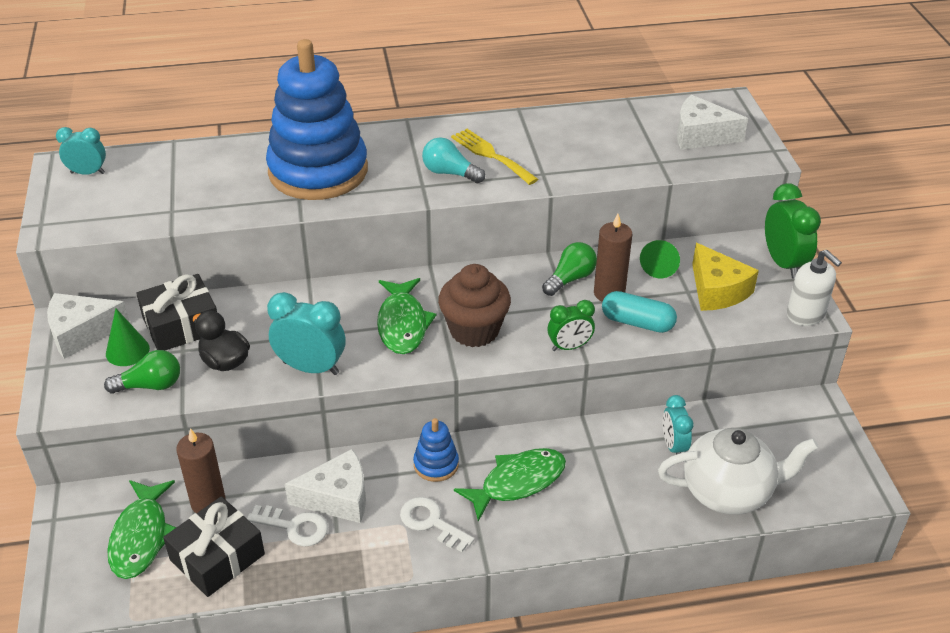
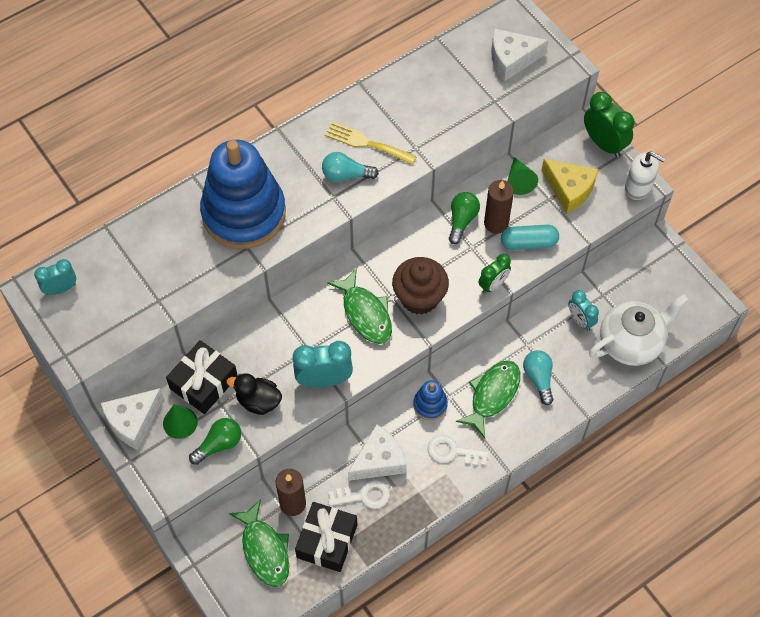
camera: 25 degrees left, 20 degrees up
(586, 486) = (538, 378): none -> turquoise light bulb

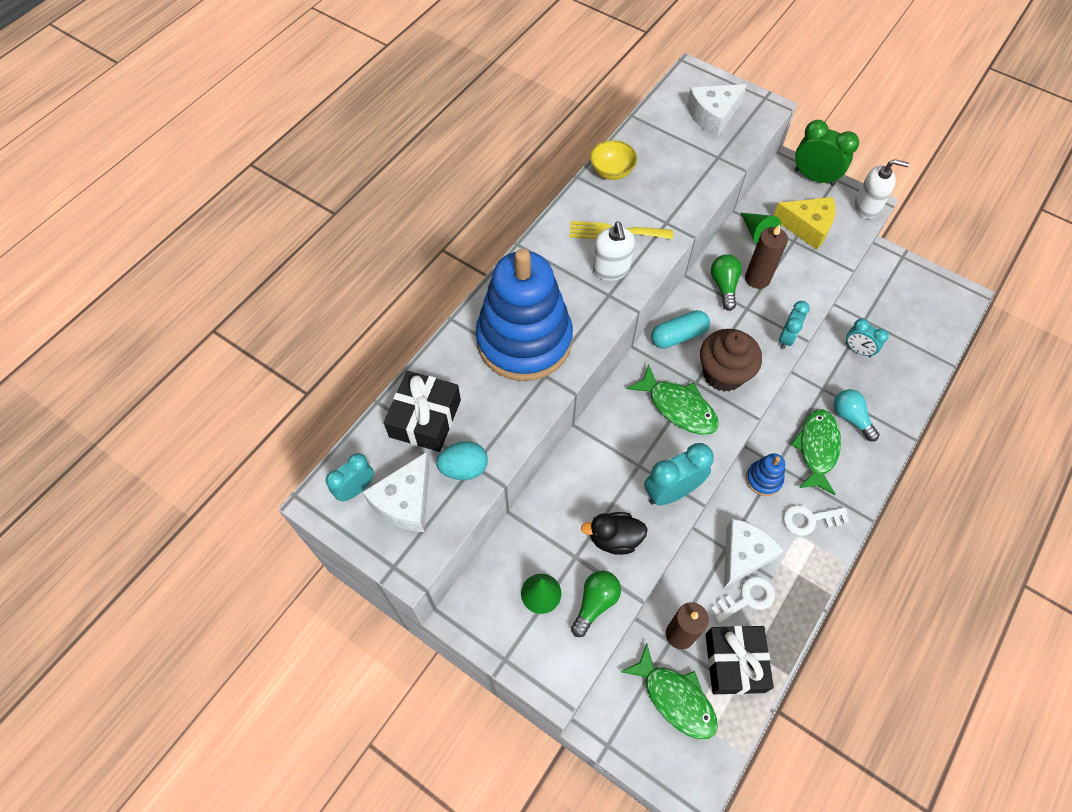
camera: 20 degrees left, 0 degrees up
(133, 421) = (488, 611): white cheese -> white cheese (405, 501)
(149, 300) = (464, 468): none -> turquoise egg
(204, 383) = (546, 539): black gift -> black gift (425, 418)
(346, 175) = (611, 269): turquoise light bulb -> white soap dispenser
(391, 86) = (611, 171): none -> yellow bowl
(493, 285) = (786, 338): green clock -> turquoise clock
(528, 243) = (797, 287): turquoise capsule -> turquoise capsule (678, 336)
(631, 342) = (914, 355): white teapot -> none

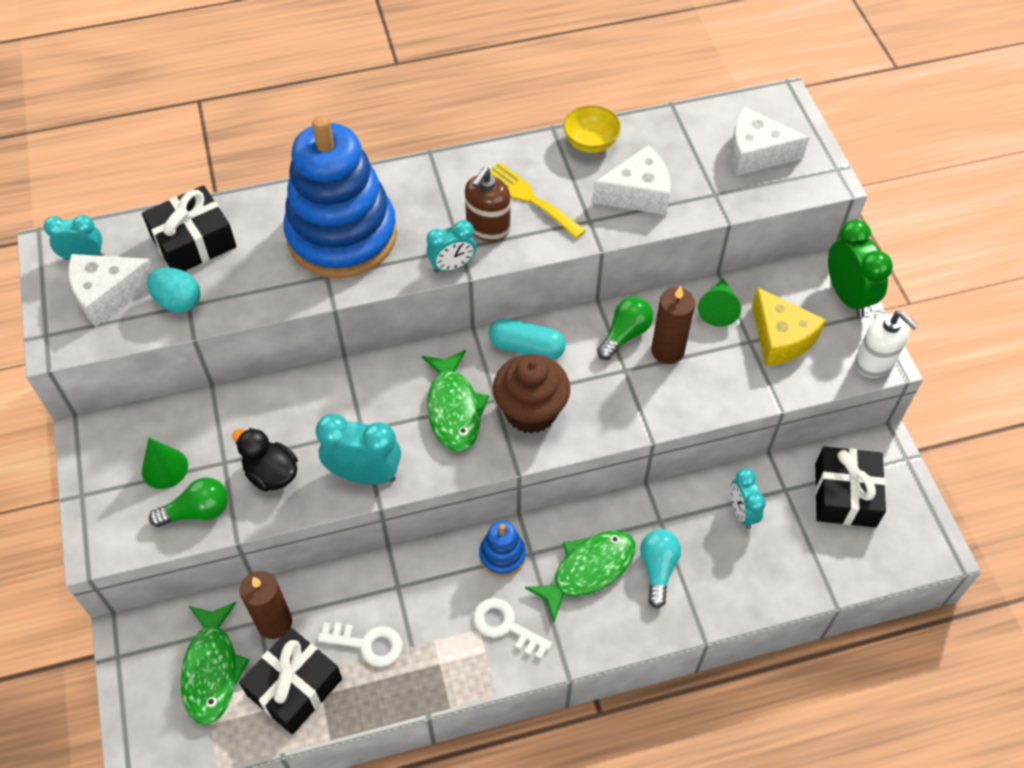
camera: 40 degrees right, 5 degrees down
(611, 269) = (488, 228): white soap dispenser -> brown soap dispenser
(743, 555) = (406, 605): white cheese -> white cheese (637, 193)
(786, 338) = (633, 424): turquoise clock -> turquoise clock (452, 266)
(895, 299) = (845, 495): none -> black gift

